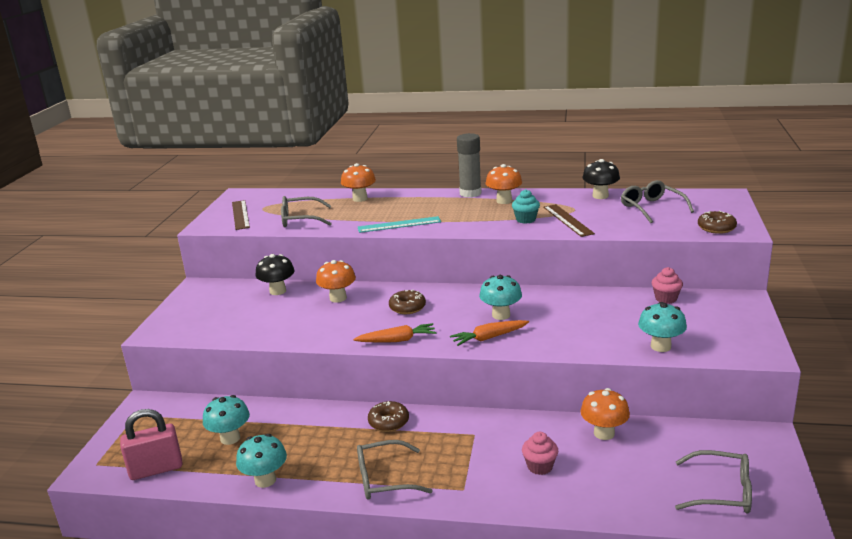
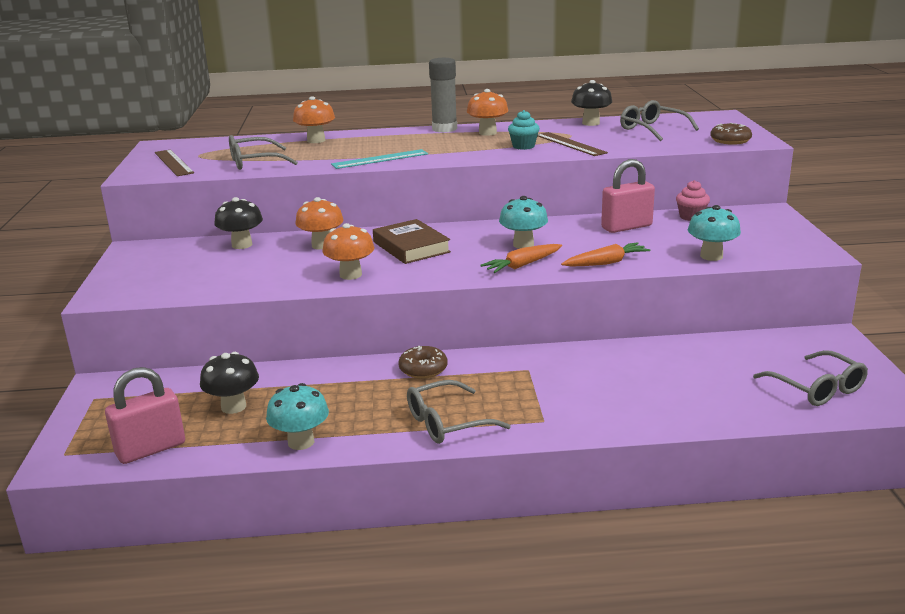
camera: 15 degrees left, 0 degrees up
(230, 438) = (233, 407): turquoise mushroom -> black mushroom
(397, 340) = (417, 277): orange carrot -> orange carrot (606, 263)
(407, 307) = (411, 247): brown donut -> brown book
(540, 466) = (617, 390): pink cupcake -> none
(601, 304) = (626, 227): none -> pink padlock
(604, 433) = (669, 352): orange mushroom -> orange mushroom (350, 275)
(722, 492) = (817, 388): grey glasses -> grey glasses turned 60 degrees clockwise

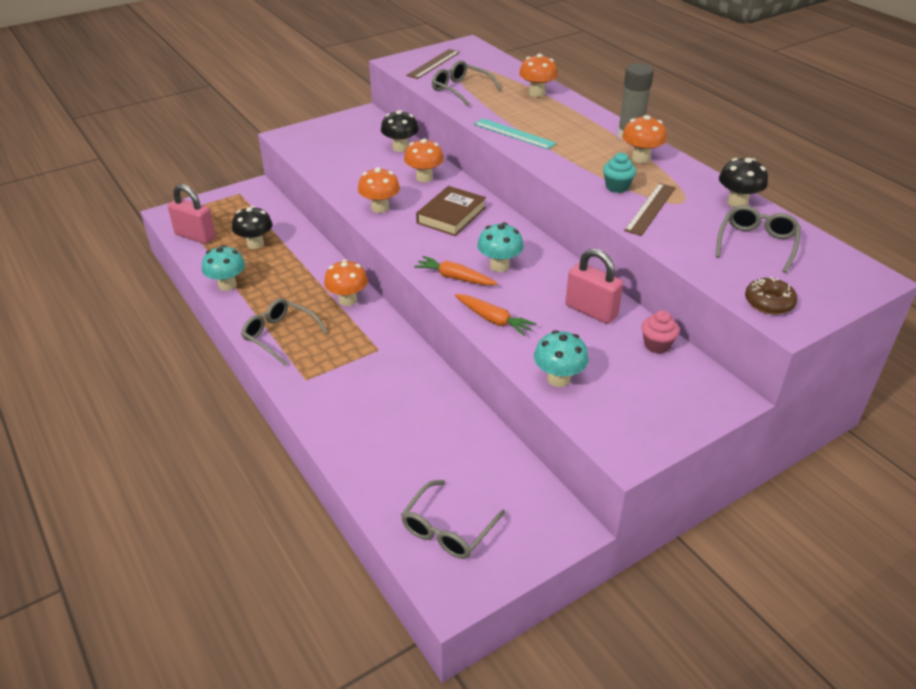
camera: 60 degrees right, 15 degrees up
(423, 369) = (348, 300): brown donut -> orange mushroom

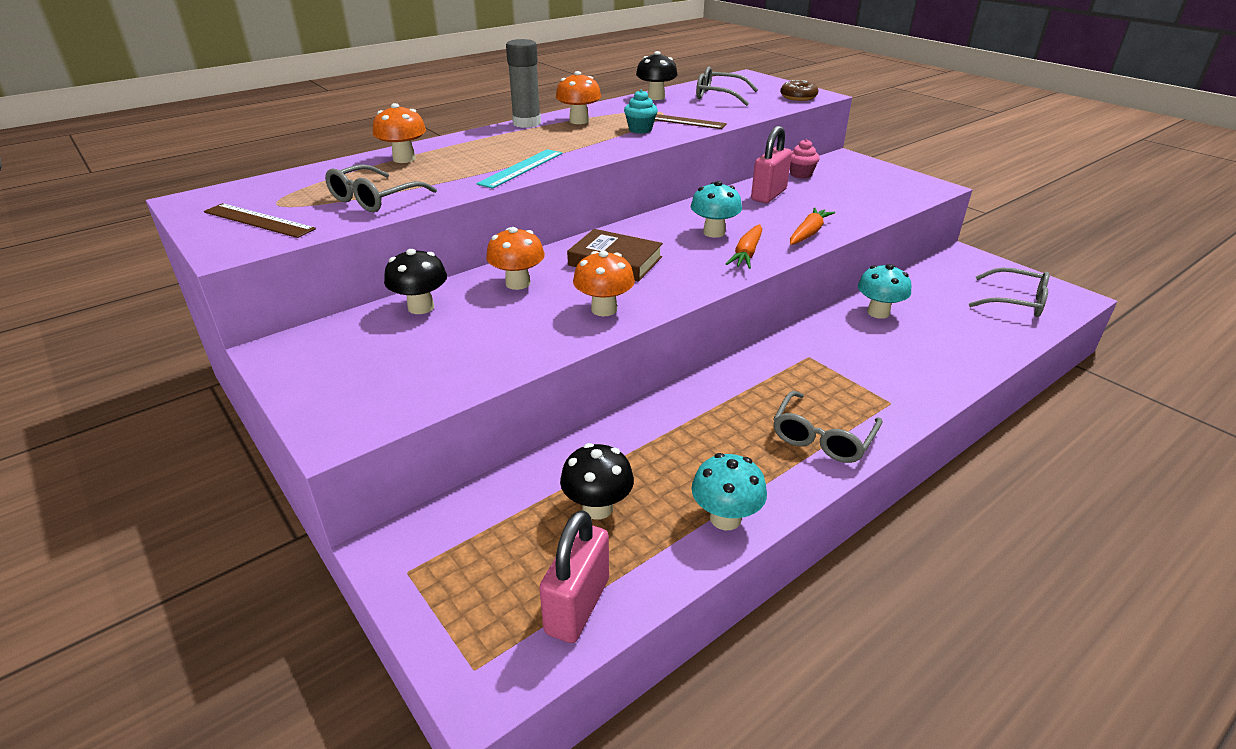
camera: 95 degrees left, 5 degrees down
(348, 300) = (723, 389): orange mushroom -> none
(558, 379) = (872, 207): turquoise mushroom -> turquoise mushroom (878, 312)

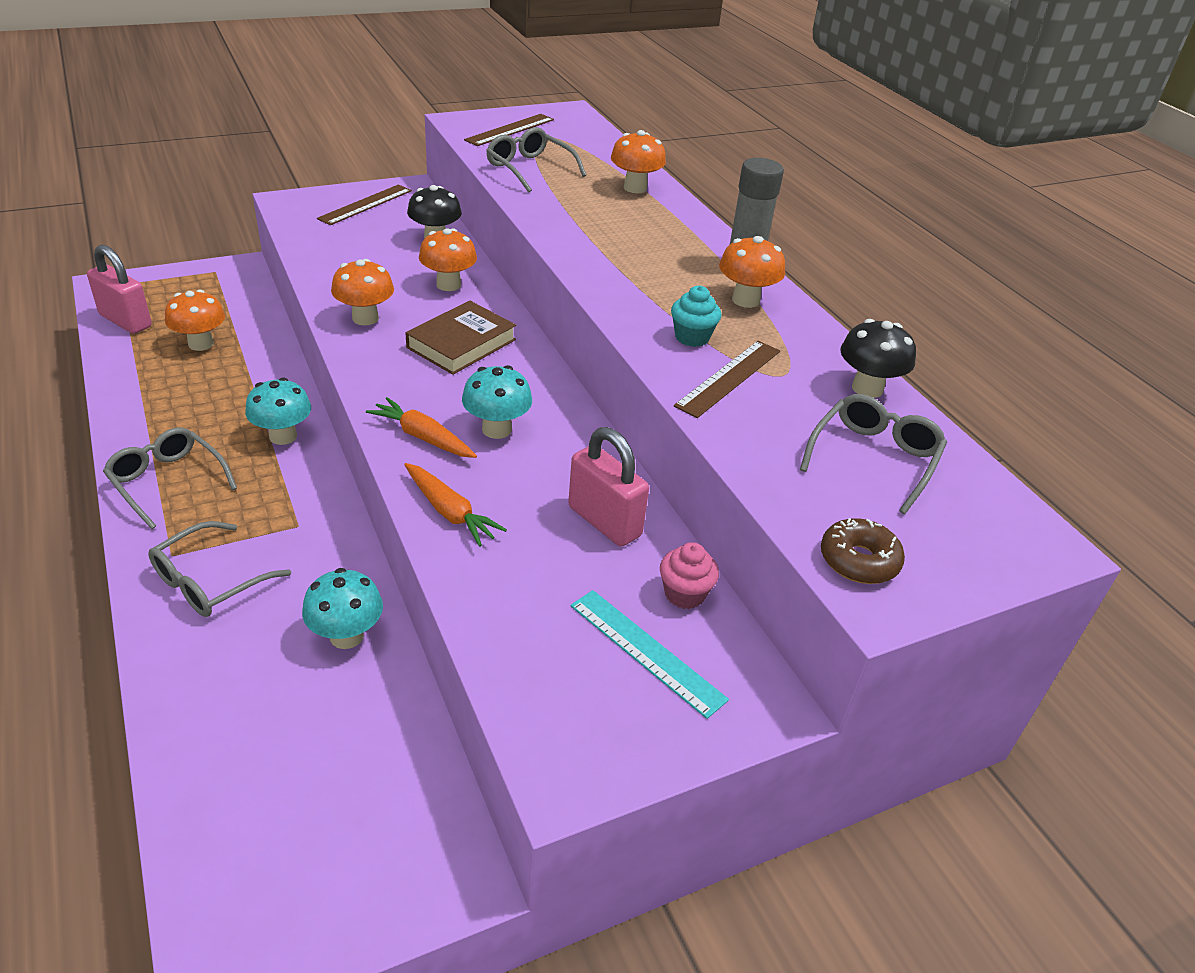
camera: 100 degrees right, 5 degrees up
(337, 369) = (365, 204): none -> brown ruler
(521, 168) = (575, 239): turquoise ruler -> turquoise ruler (646, 651)
(597, 508) = (201, 344): black mushroom -> orange mushroom
(725, 518) = (133, 396): turquoise mushroom -> turquoise mushroom (283, 436)
(1015, 302) = (268, 845): grey glasses -> grey glasses (210, 581)

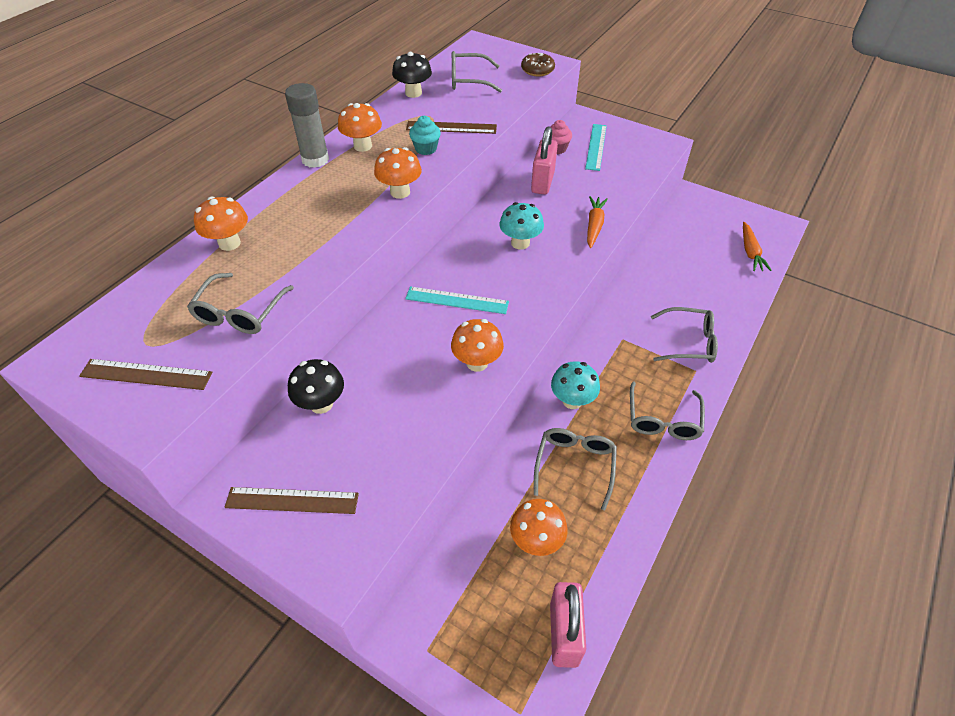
camera: 120 degrees left, 10 degrees up
(221, 397) = (575, 465): none -> grey glasses
(346, 636) = (654, 277): turquoise mushroom -> none
(422, 437) = (558, 264): orange carrot -> orange carrot (750, 252)
(448, 285) = (389, 350): orange mushroom -> orange mushroom (400, 192)
(461, 344) = (457, 300): brown book -> turquoise ruler

